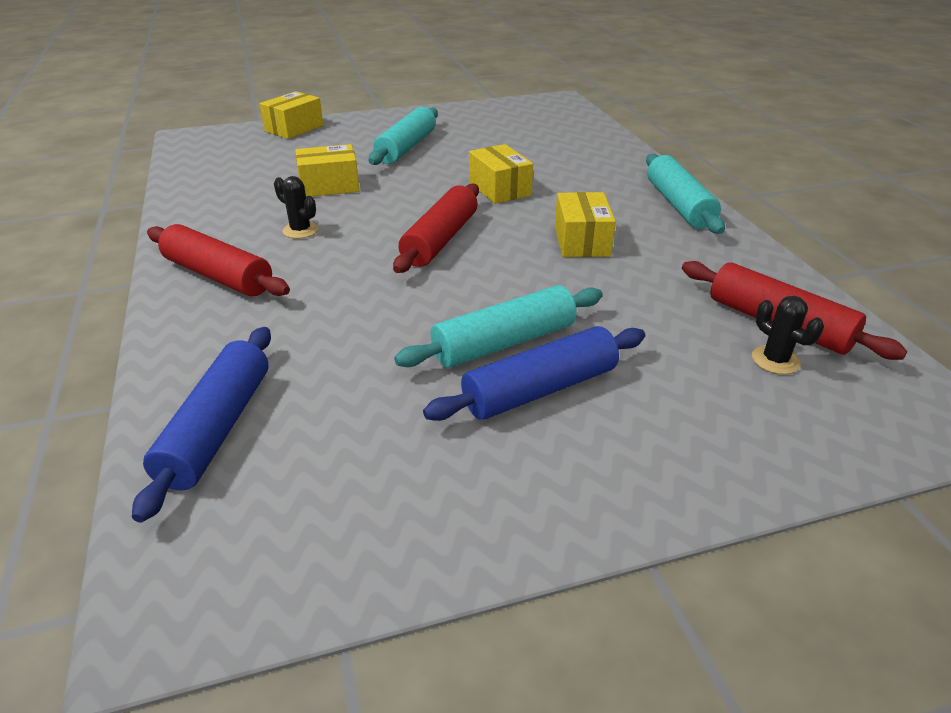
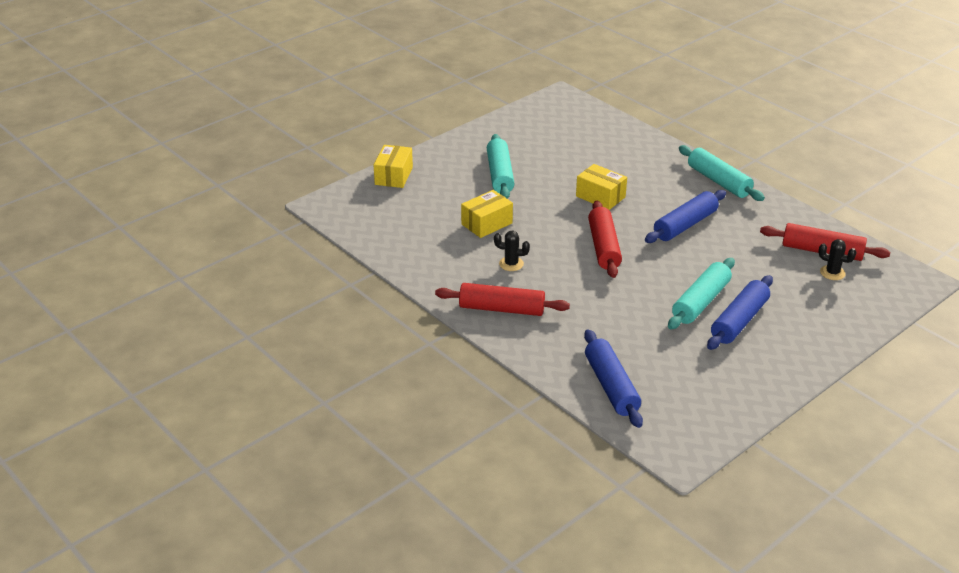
camera: 25 degrees left, 0 degrees up
(581, 241) = (685, 225): yellow box -> blue rolling pin

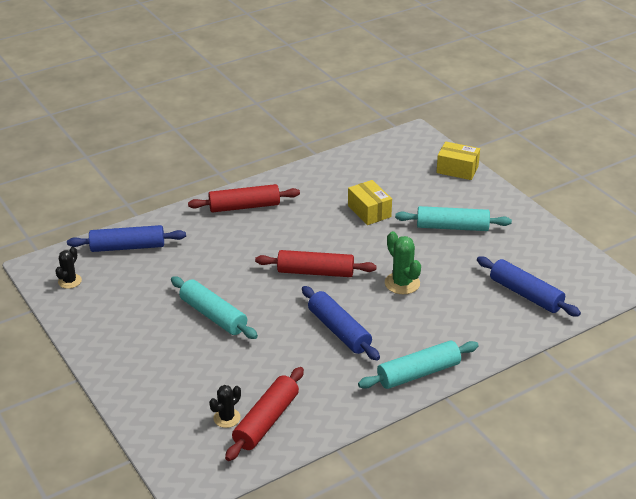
camera: 100 degrees right, 0 degrees up
(501, 309) = (244, 206): red rolling pin -> red rolling pin turned 60 degrees clockwise
(511, 264) = (304, 218): black cactus -> black cactus (69, 281)
(600, 197) = (402, 283): yellow box -> green cactus
(739, 321) = (177, 333): blue rolling pin -> blue rolling pin (525, 294)

